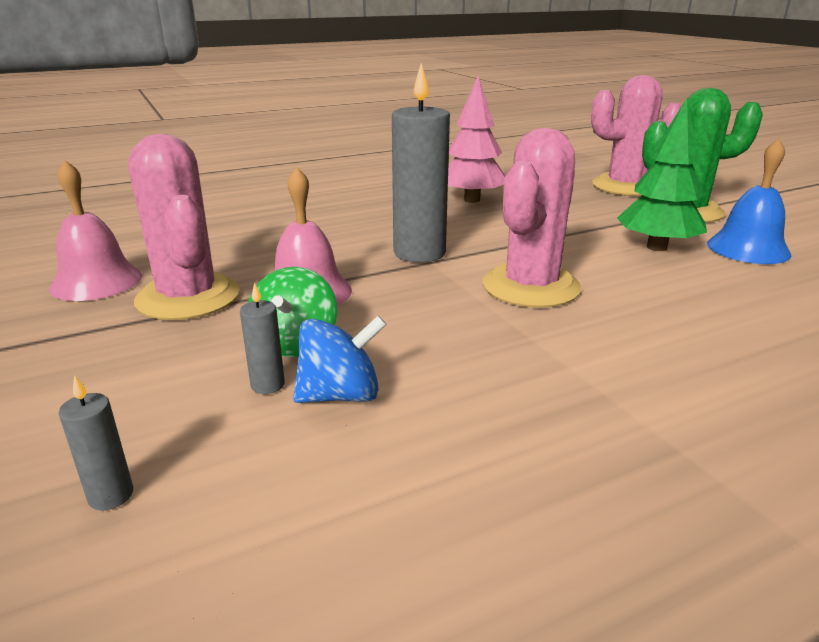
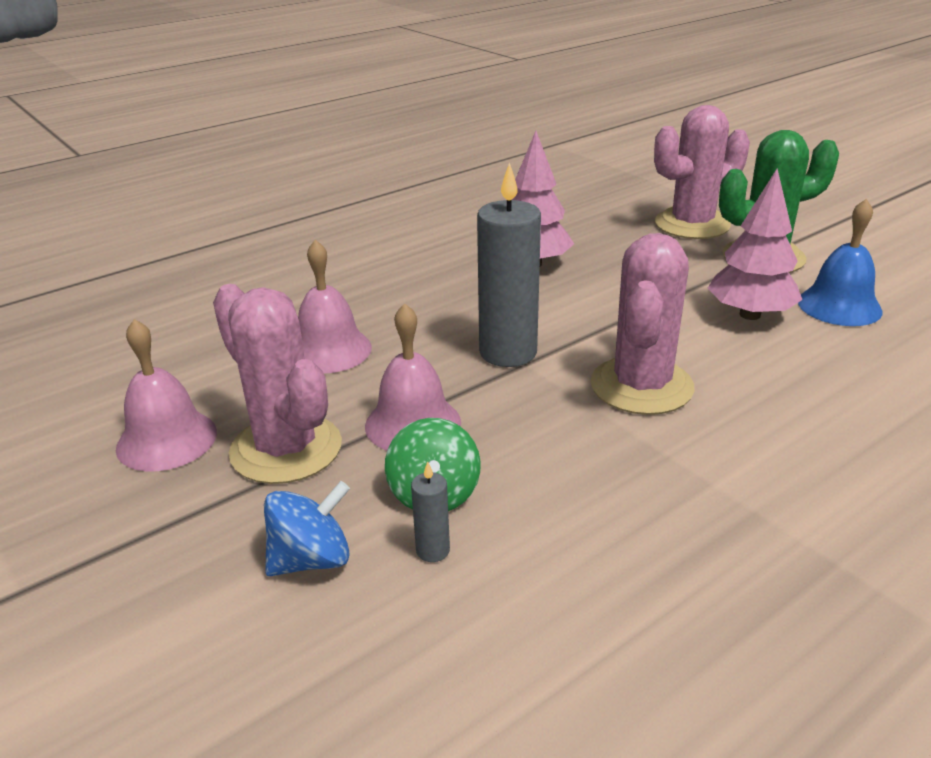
camera: 10 degrees left, 5 degrees up
(111, 495) = (350, 698): grey candle -> none
(268, 238) = (329, 350): none -> pink bell
(340, 395) = (510, 551): blue spinning top -> blue spinning top (311, 559)
(657, 247) = (750, 315): green tree -> pink tree

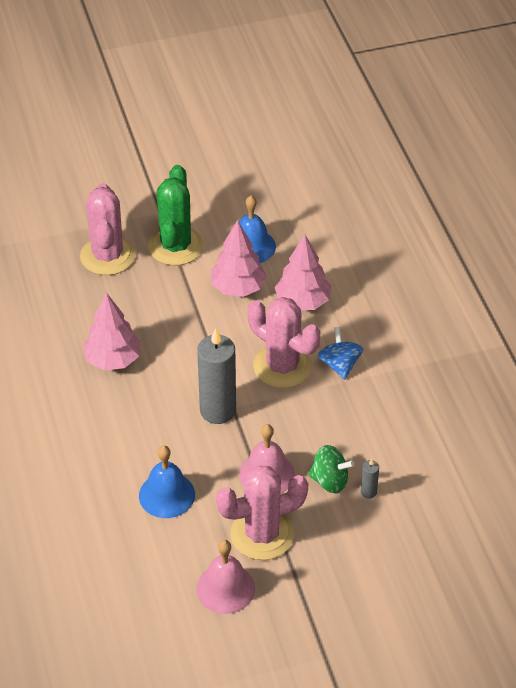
camera: 70 degrees left, 15 degrees up
(311, 559) = (354, 538): blue spinning top -> blue spinning top (340, 365)
(329, 350) = (167, 495): pink bell -> blue bell
(791, 372) = (302, 302): none -> pink tree

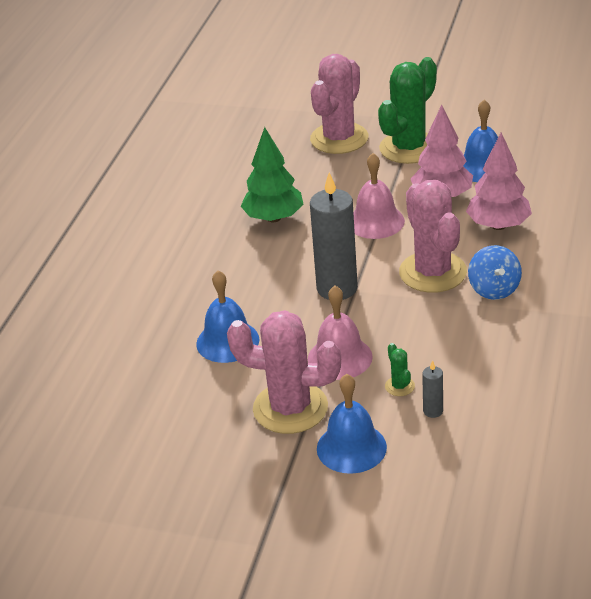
camera: 35 degrees right, 10 degrees down
(113, 360) = (274, 218): pink tree -> green tree
(225, 588) = (213, 442): pink bell -> pink bell (376, 221)
(330, 481) = (399, 386): green spinning top -> green cactus
(332, 548) = (351, 447): none -> blue bell
(340, 365) = (494, 289): blue spinning top -> blue spinning top turned 150 degrees clockwise

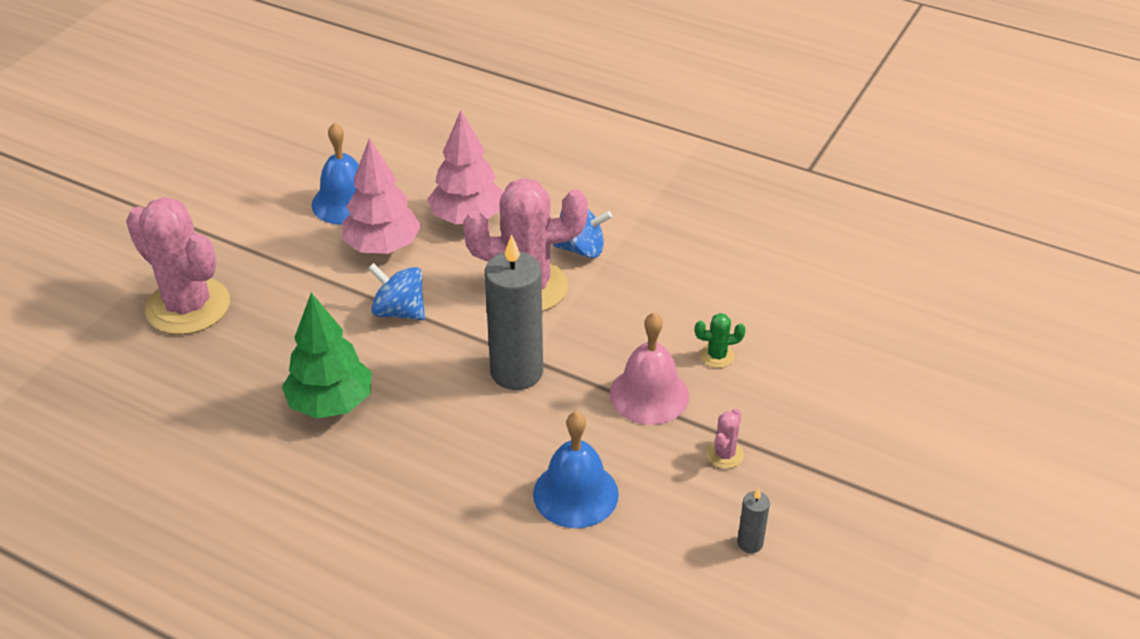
camera: 80 degrees left, 5 degrees up
(290, 408) = (724, 454): pink cactus -> pink cactus, size x0.40
(351, 447) = (806, 415): blue bell -> none
(376, 221) = (399, 311): pink bell -> blue spinning top
(409, 148) = (260, 250): green cactus -> none
(433, 411) = (765, 339): grey candle -> grey candle (750, 543)

